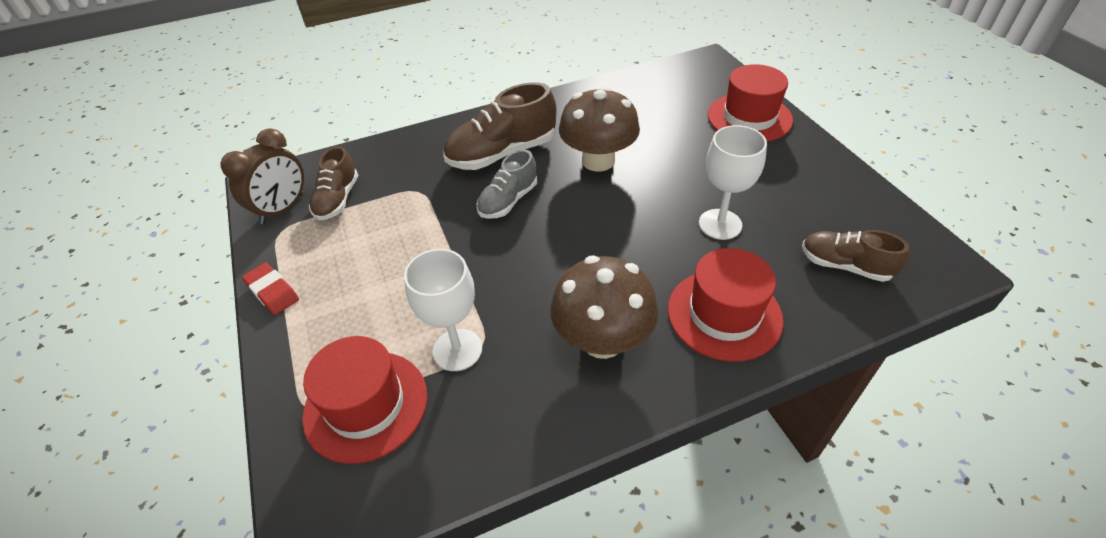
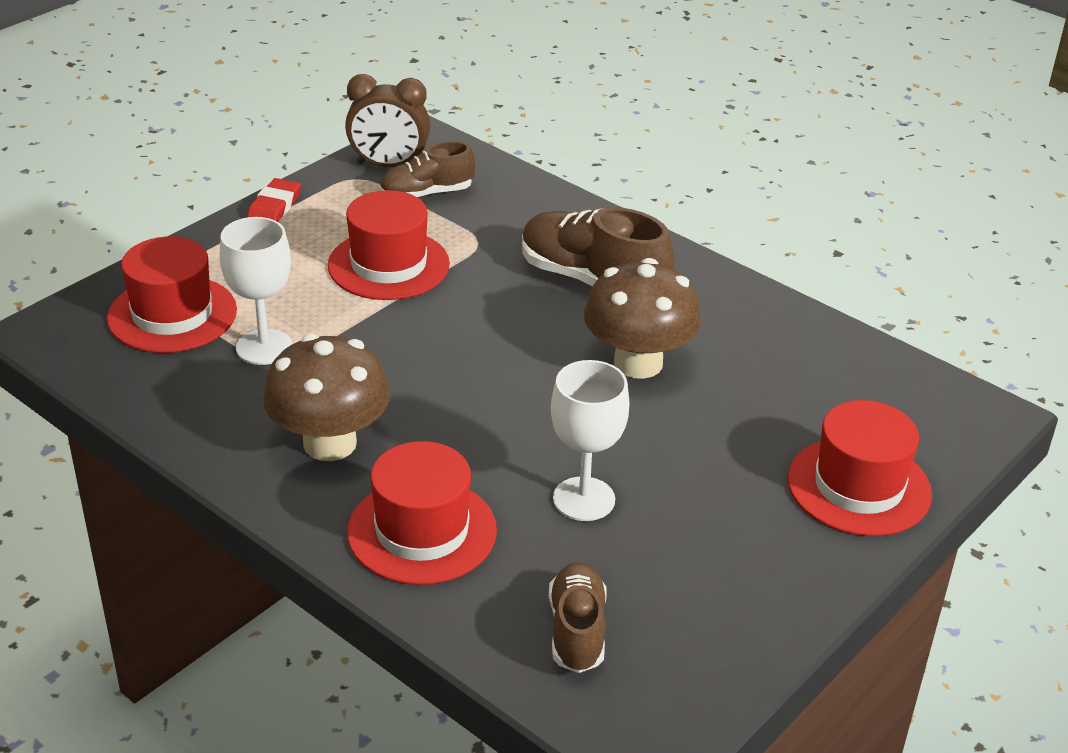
camera: 60 degrees right, 10 degrees down
(407, 244) = (388, 265): none -> red hat
(508, 201) = (507, 312): grey shoe -> none

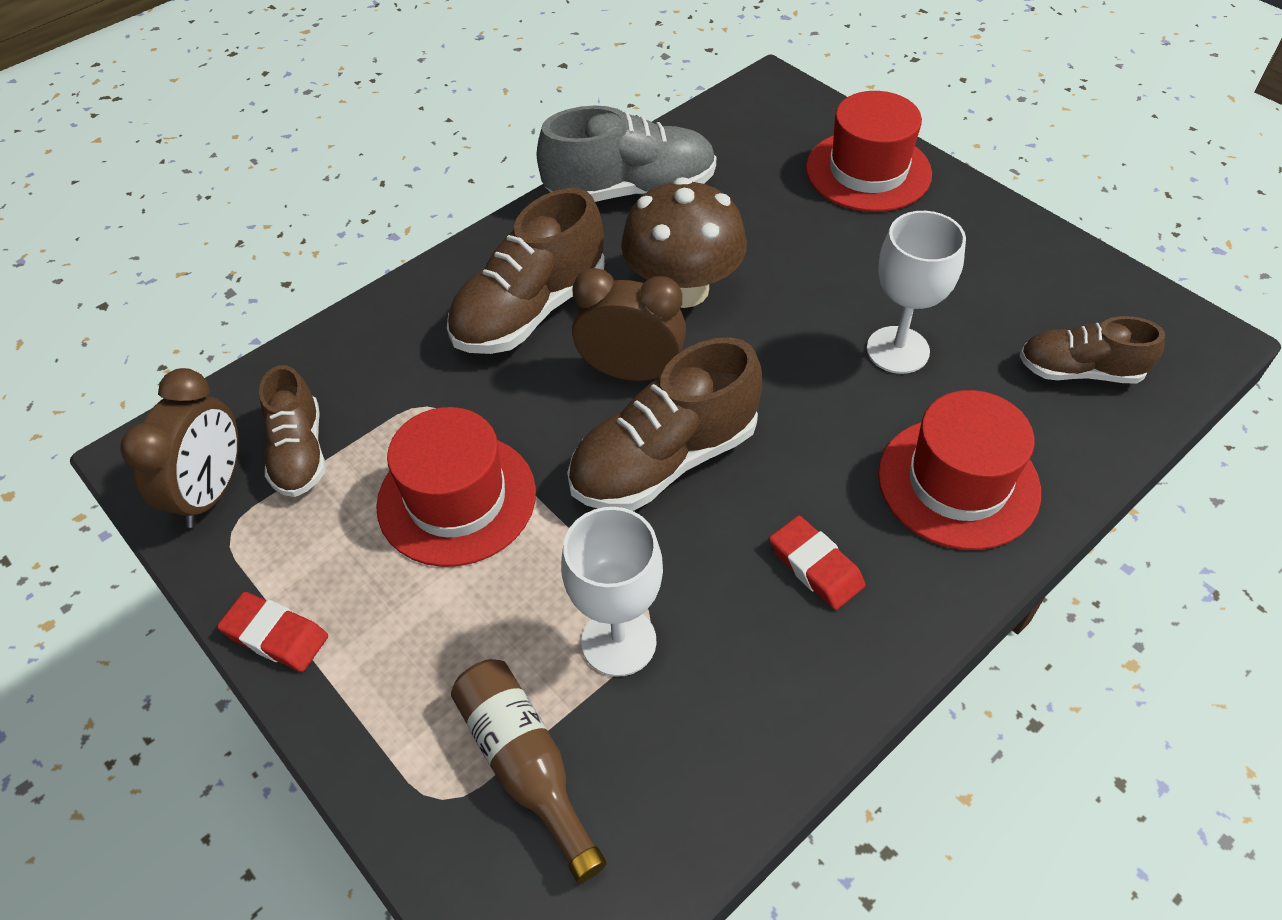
camera: 80 degrees left, 15 degrees up
(172, 314) = (525, 765): red hat -> brown bottle
(330, 443) = (815, 566): brown mushroom -> red eraser
(433, 361) = (664, 460): none -> brown shoe
(528, 338) = (631, 372): none -> brown clock
(769, 325) = (631, 190): none -> grey shoe

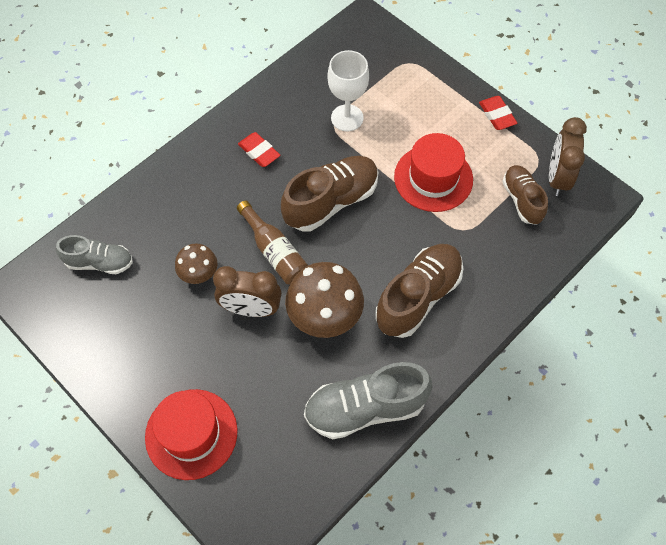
camera: 175 degrees right, 10 degrees up
(276, 635) = (497, 115): red eraser -> red eraser turned 45 degrees clockwise
(525, 765) = (379, 74): brown bottle -> brown bottle (275, 252)
(631, 372) = (353, 254): brown clock -> brown clock (251, 309)
(897, 350) = (199, 274): white goblet -> brown mushroom
(958, 483) = (184, 194): red hat -> none
(1079, 371) = (99, 262): brown shoe -> grey shoe

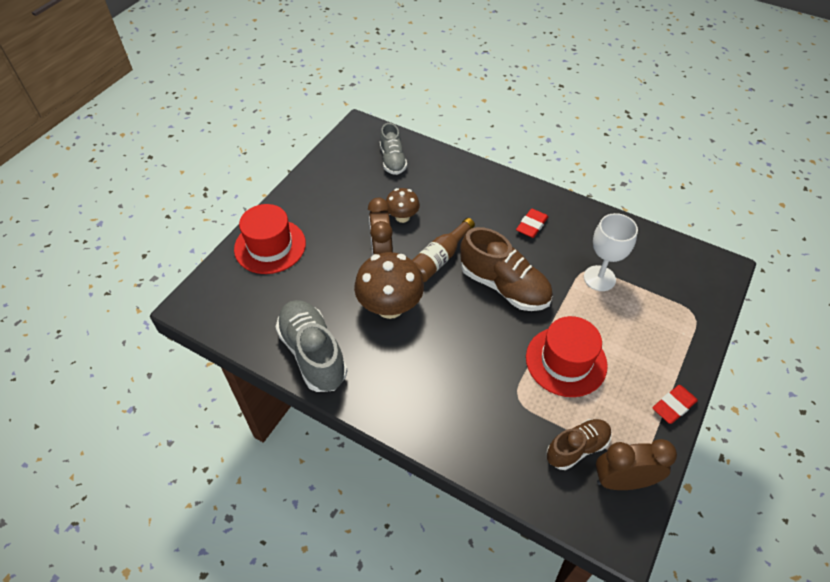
camera: 75 degrees right, 10 degrees down
(418, 297) = (431, 373): brown shoe -> none

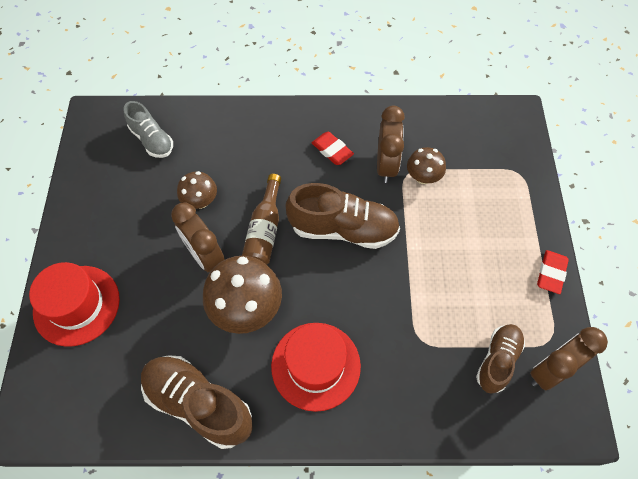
camera: 30 degrees left, 10 degrees up
(313, 353) = (199, 404): grey shoe -> brown shoe
(531, 225) = (332, 150): red eraser -> red eraser turned 45 degrees counterclockwise
(566, 361) = (441, 278): red hat -> red hat (316, 365)
(572, 255) = (386, 165): none -> brown clock
(599, 278) = (423, 177): white goblet -> brown mushroom

